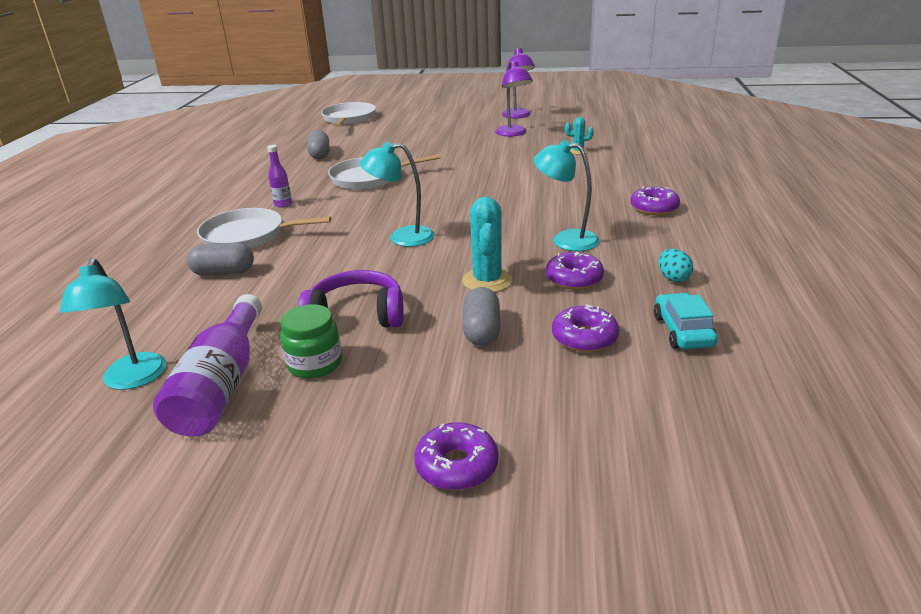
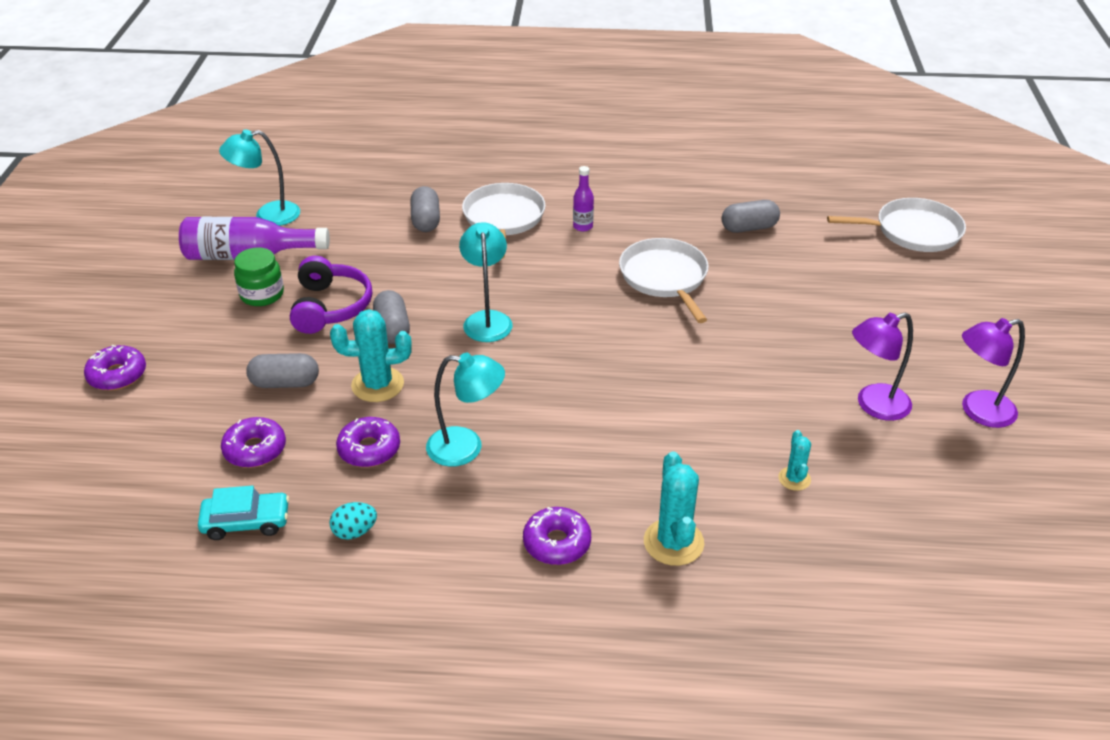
camera: 85 degrees right, 10 degrees up
(404, 279) = (392, 329): none -> grey capsule
(565, 239) = (466, 447): turquoise lamp -> turquoise lamp turned 75 degrees clockwise
(640, 178) = (673, 542): none -> turquoise cactus

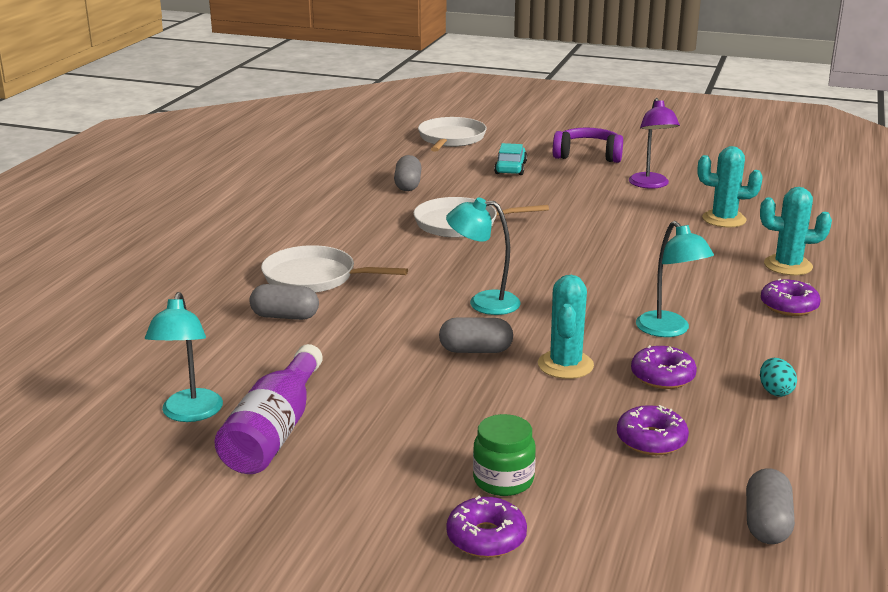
camera: 75 degrees left, 15 degrees down
(246, 522) = (761, 449): turquoise car -> turquoise car (510, 168)
(262, 294) = (367, 425): green jar -> green jar (503, 480)
(285, 383) = (544, 417): grey capsule -> grey capsule (766, 523)
(330, 307) = (417, 382): purple headphones -> purple headphones (588, 155)
(466, 447) = (669, 330): turquoise lamp -> turquoise lamp turned 135 degrees clockwise
(583, 226) = (357, 244): purple bottle -> none
(794, 479) = (724, 219): turquoise cactus -> turquoise cactus, size x1.77
(978, 411) = (664, 160): purple lamp -> none

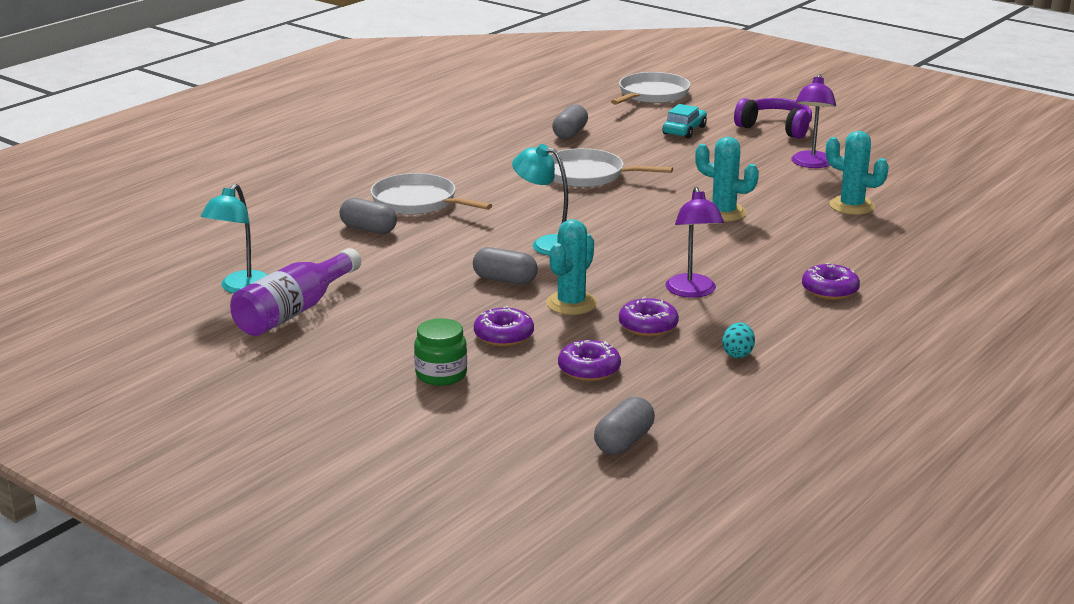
camera: 20 degrees right, 0 degrees up
(486, 537) = (393, 408): purple donut -> purple donut (504, 336)
(669, 330) = (692, 292): turquoise lamp -> purple lamp
(788, 265) = (869, 256): turquoise cactus -> turquoise cactus (723, 213)

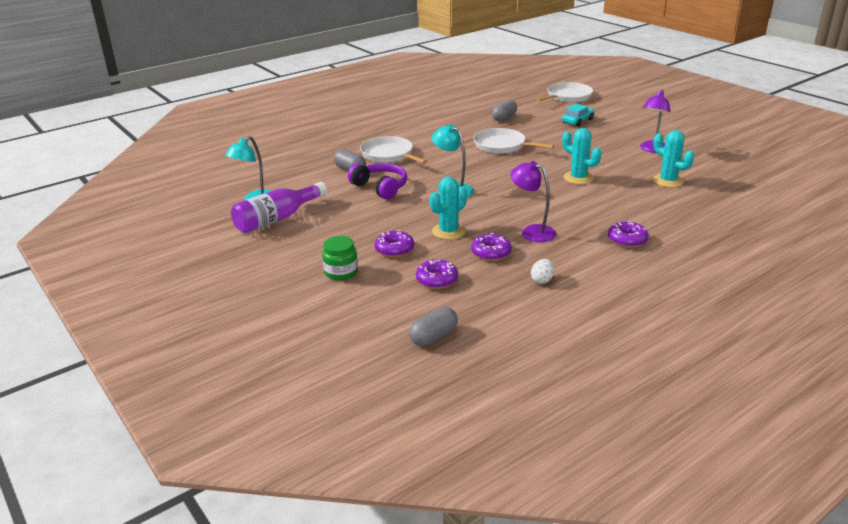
camera: 15 degrees right, 5 degrees up
(505, 280) = (415, 211): grey capsule -> none
(692, 292) = (532, 231): purple lamp -> purple lamp turned 120 degrees clockwise
(737, 354) = (542, 280): turquoise egg -> white egg
(775, 128) = (639, 123): purple headphones -> purple headphones (380, 187)

